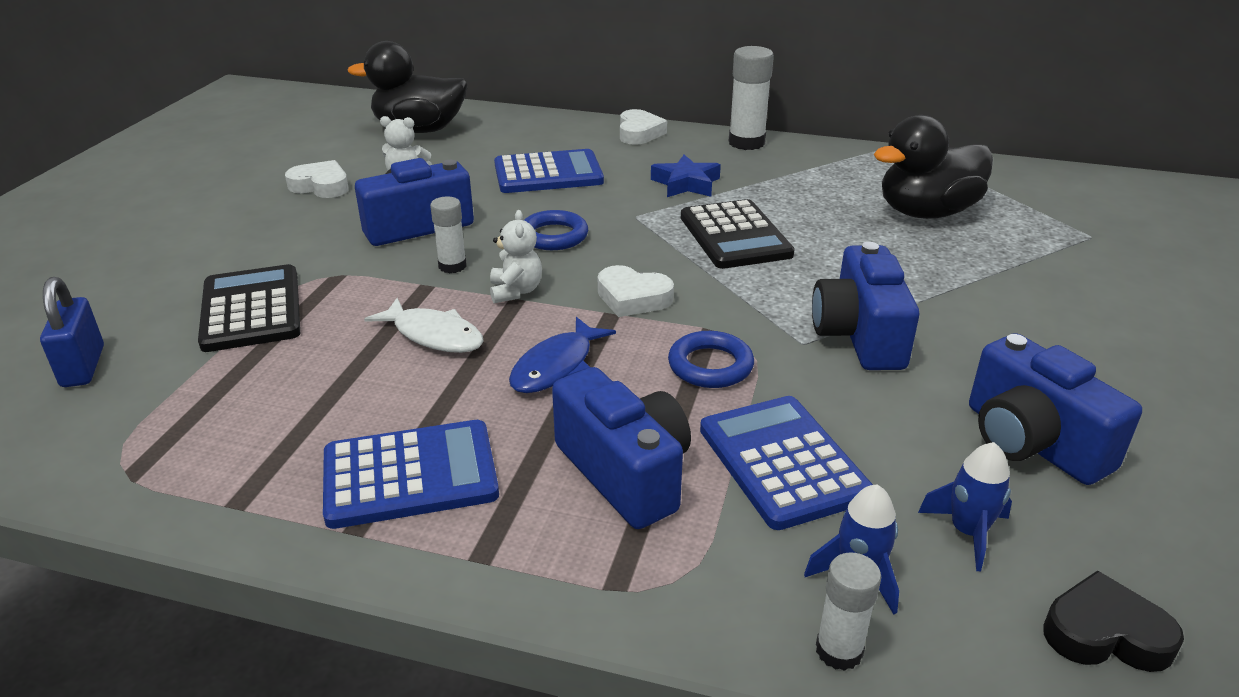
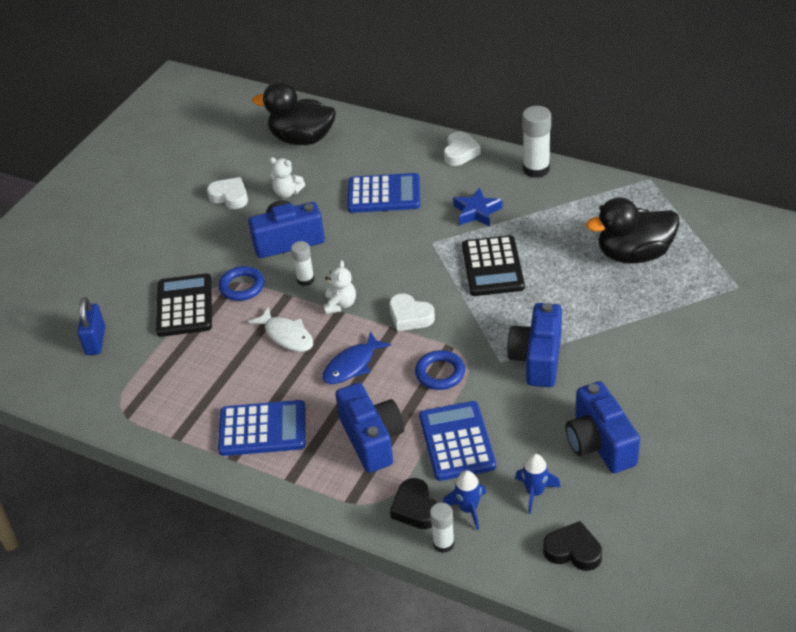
camera: 15 degrees right, 10 degrees up
(554, 236) = (374, 257): blue ring -> blue ring (242, 286)
(752, 586) = (415, 508): none -> black heart

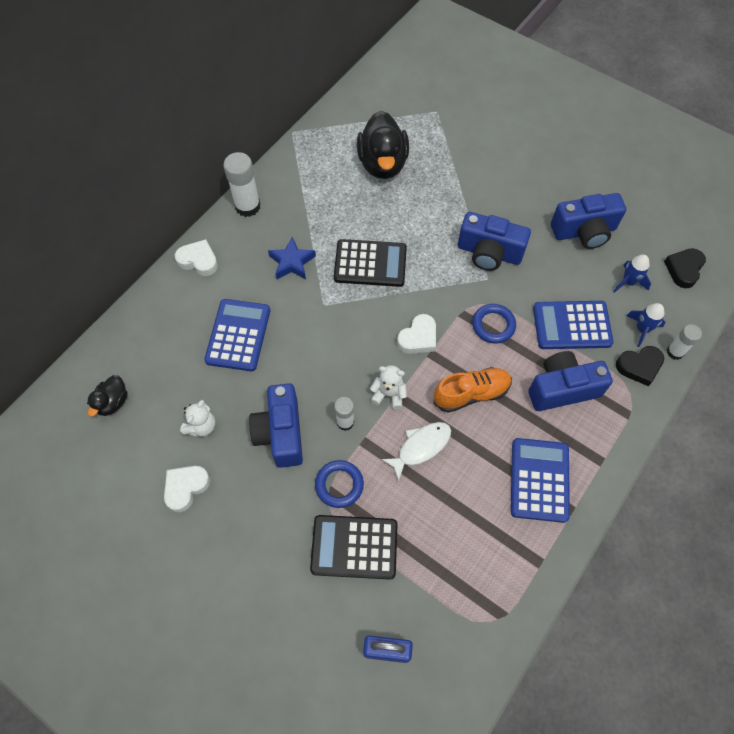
camera: 85 degrees left, 20 degrees up
(302, 139) = (113, 402): black duck -> black duck, size x0.52
(352, 365) = (471, 394): blue fish -> orange shoe

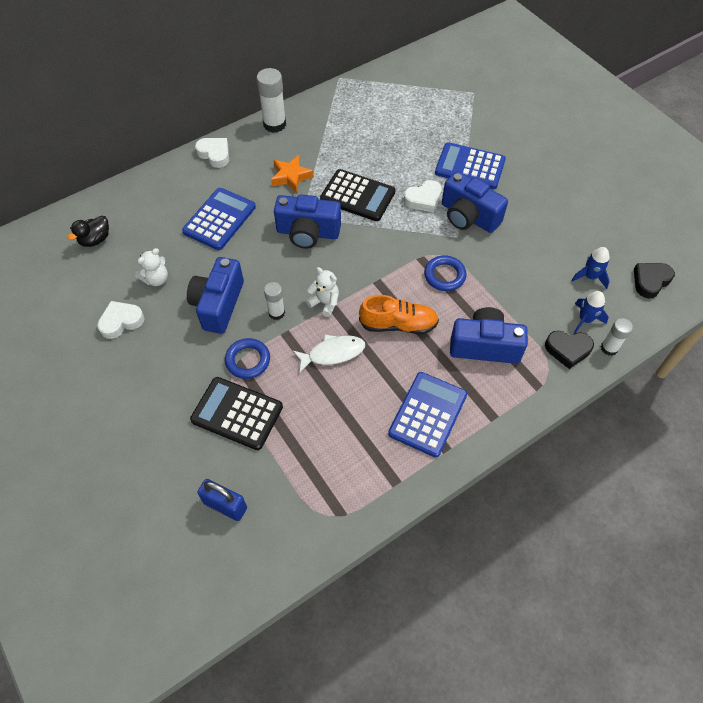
camera: 20 degrees right, 5 degrees down
(292, 262) = (291, 176): blue star -> orange star
(382, 164) = (405, 121): black duck -> none
(418, 338) = (372, 266): white heart -> white heart (423, 199)
(572, 325) = (518, 297): blue calculator -> blue calculator (470, 167)
(584, 231) = (566, 223): blue camera -> blue camera (308, 232)

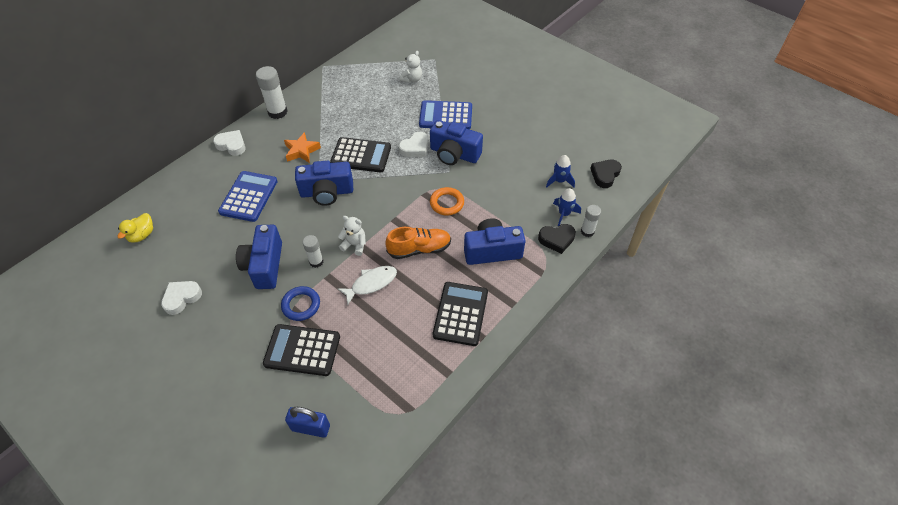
camera: 15 degrees left, 5 degrees down
(95, 240) = (142, 235): black duck -> yellow duck
(156, 279) = (205, 256): white teddy bear -> white teddy bear (412, 79)
(427, 414) = (460, 314): blue calculator -> black calculator
(444, 275) = (447, 203): blue ring -> orange ring

